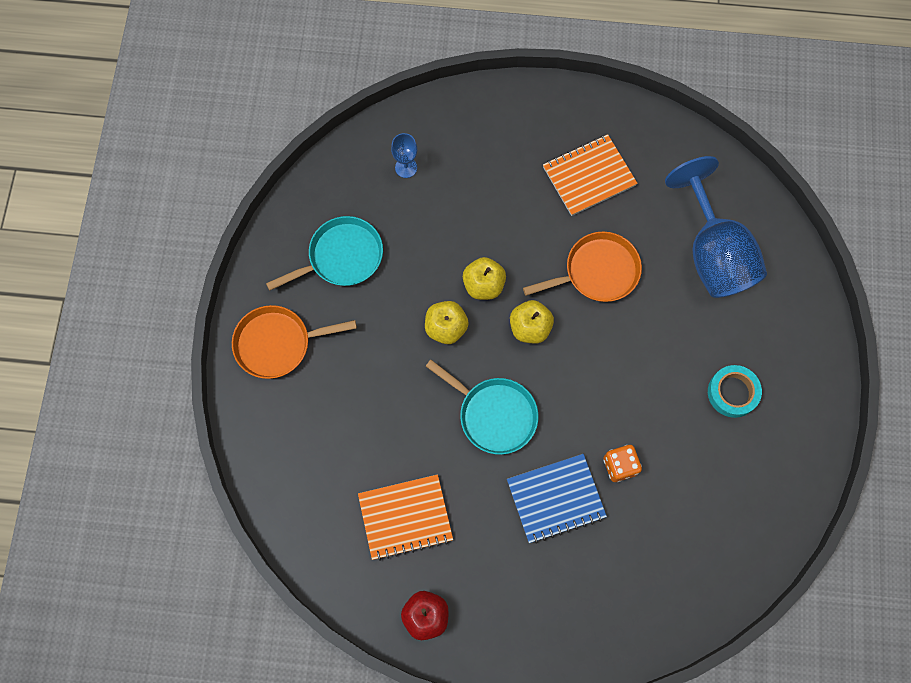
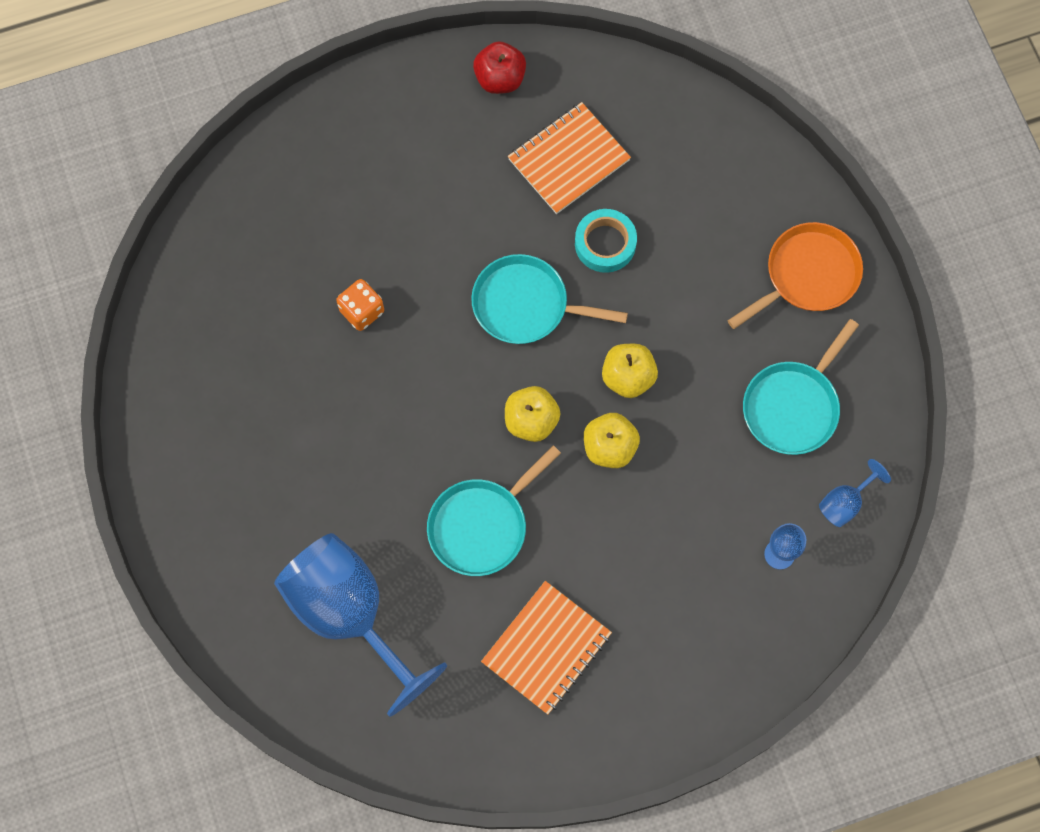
camera: 155 degrees right, 0 degrees up
(344, 180) = (845, 502): none -> blue goblet
(556, 499) = (417, 246): blue notebook -> none
(597, 272) = (482, 525): orange pan -> turquoise pan
(732, 393) = (264, 449): turquoise tape -> turquoise tape (605, 243)

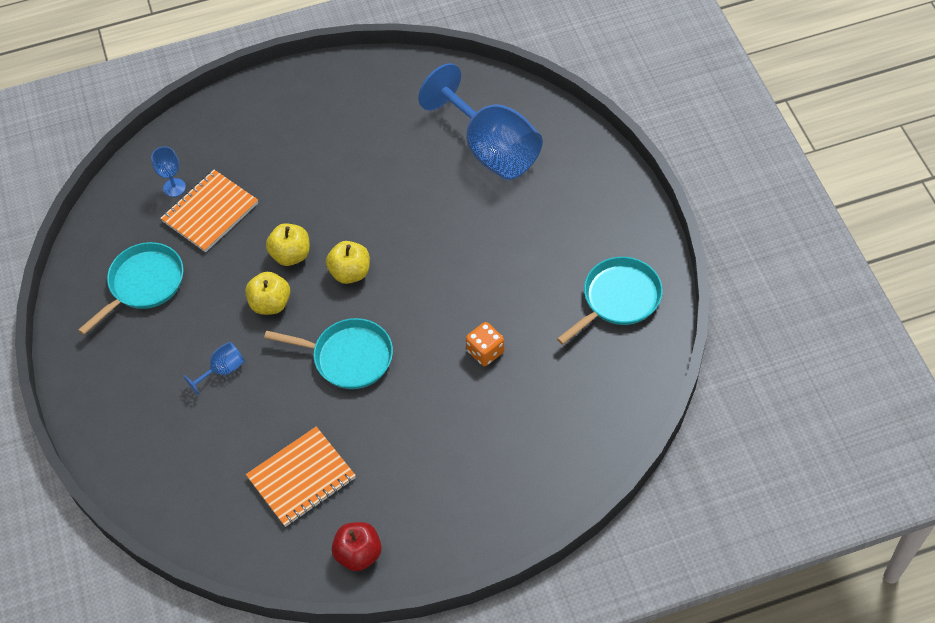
camera: 175 degrees left, 15 degrees down
(482, 525) = (392, 203): turquoise pan -> turquoise pan (618, 299)
(546, 648) = (350, 130): orange notebook -> orange notebook (210, 212)
(605, 243) = (277, 406): turquoise tape -> none
(807, 275) = (111, 381): orange pan -> none
(845, 502) = (118, 220): blue goblet -> blue goblet (223, 370)

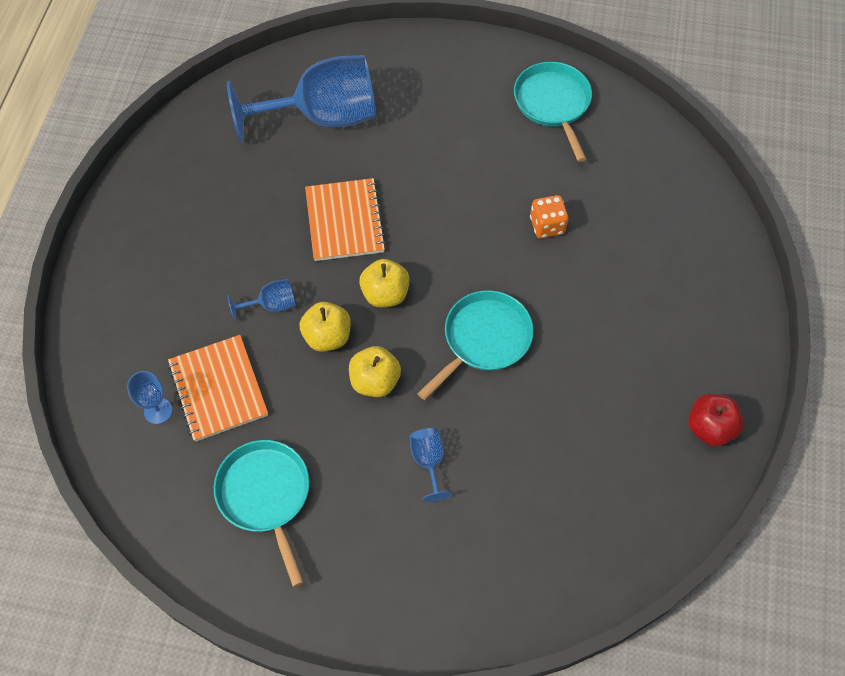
camera: 65 degrees left, 5 degrees up
(297, 207) = (272, 305): none -> blue goblet
(301, 478) = (599, 442): orange notebook -> orange notebook (345, 221)

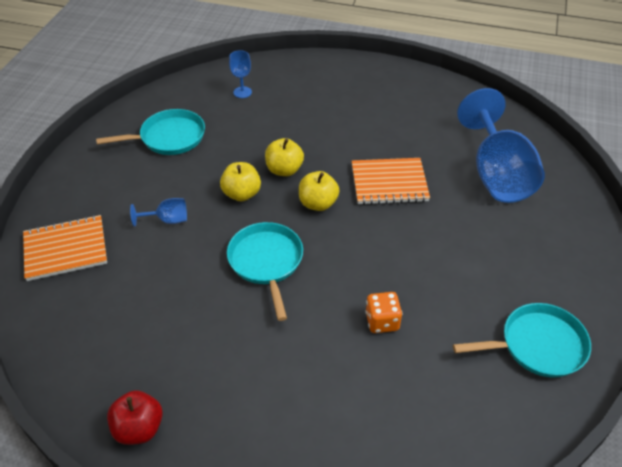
camera: 95 degrees right, 15 degrees down
(218, 389) = (252, 117): orange notebook -> orange notebook (66, 249)
(272, 305) = (315, 142): blue goblet -> none
(484, 339) = (266, 262): turquoise pan -> turquoise pan turned 150 degrees counterclockwise

